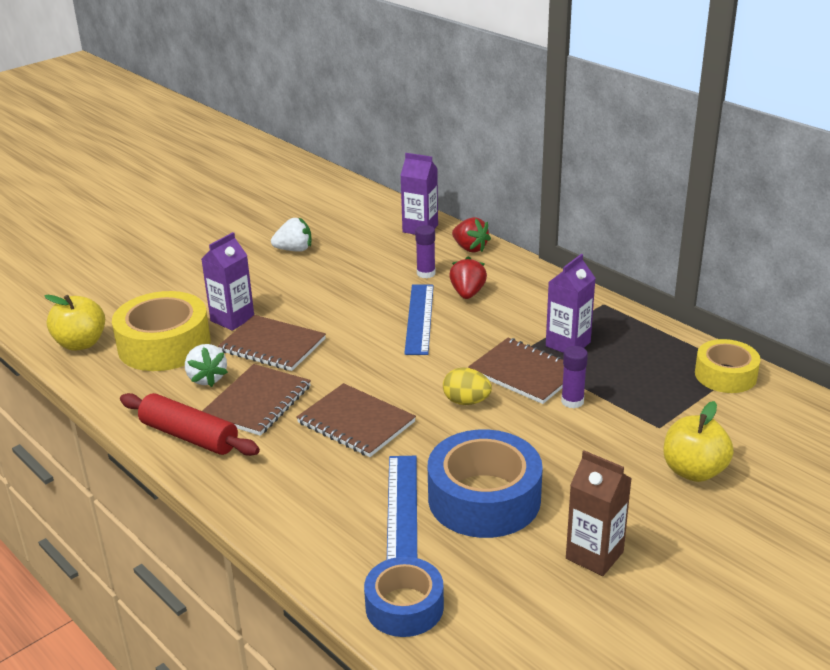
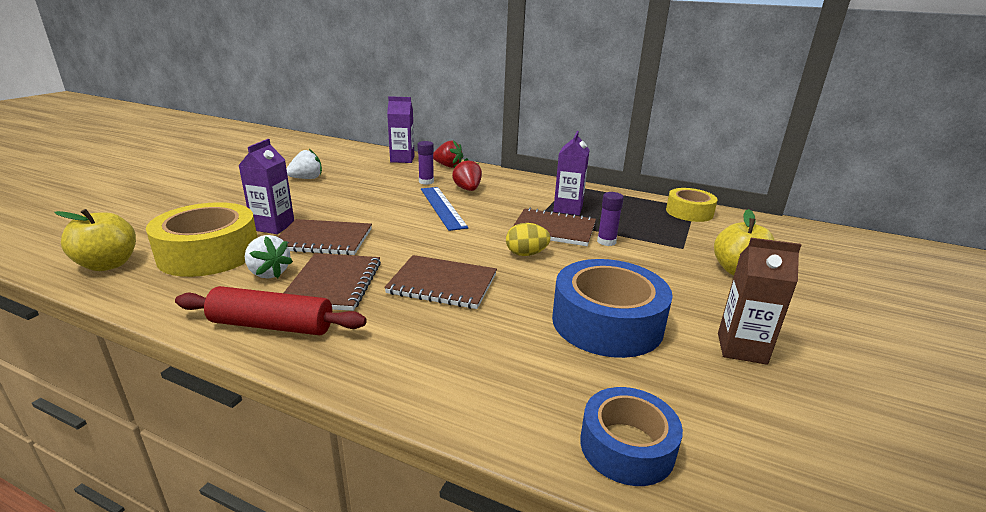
camera: 25 degrees left, 5 degrees down
(402, 510) = (542, 348): blue ruler -> none

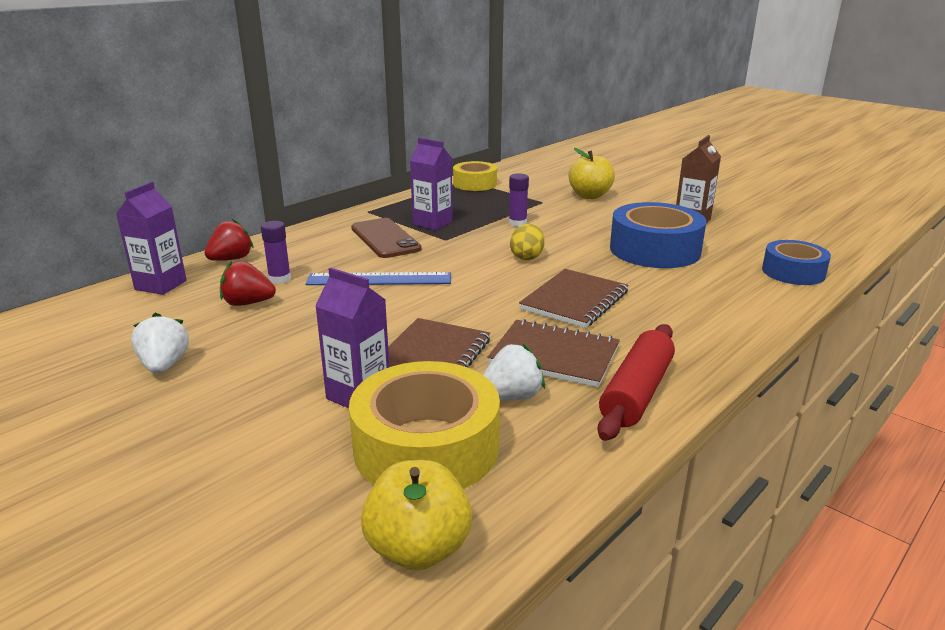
camera: 70 degrees left, 0 degrees up
(467, 189) = (333, 259): red strawberry -> red strawberry (248, 303)
(518, 198) = (385, 239): none -> brown phone
(554, 229) = (478, 237): brown notebook -> none

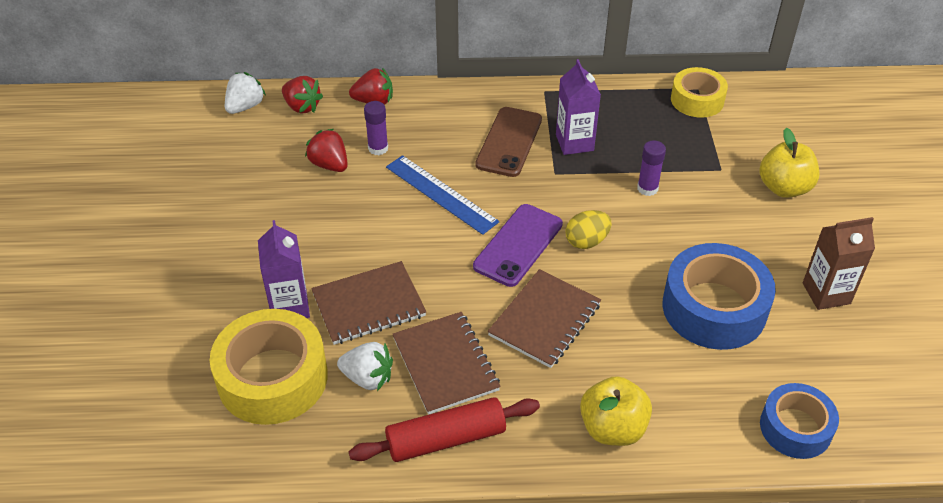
camera: 45 degrees right, 20 degrees up
(161, 285) = (302, 107): purple carton -> red strawberry
(164, 365) = (225, 199): white strawberry -> white strawberry (245, 106)
(418, 548) = (187, 440): yellow apple -> yellow apple (612, 428)
(486, 277) = (518, 245): none -> purple phone
(574, 300) = (544, 320): brown notebook -> brown notebook turned 45 degrees counterclockwise

